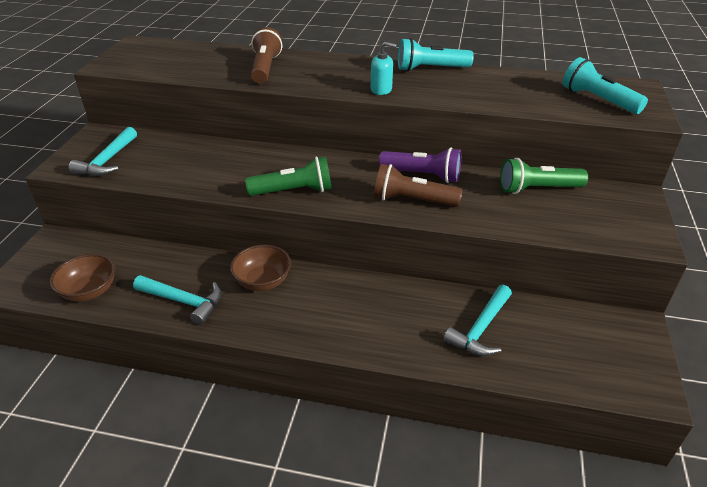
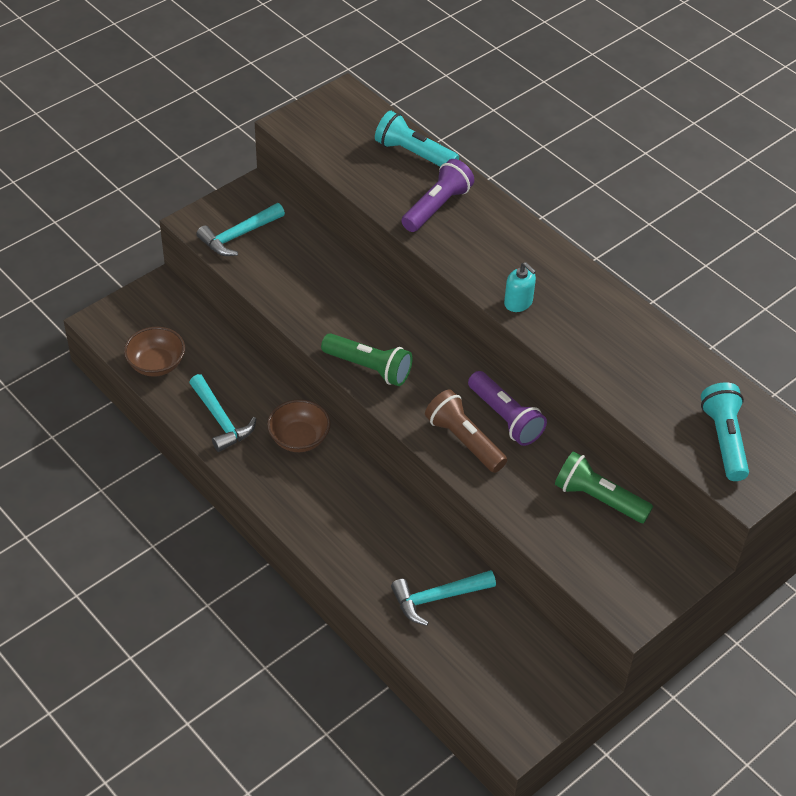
camera: 35 degrees right, 10 degrees up
(265, 68) = (437, 207): brown flashlight -> purple flashlight
(430, 69) = (604, 298): turquoise flashlight -> turquoise flashlight (413, 154)

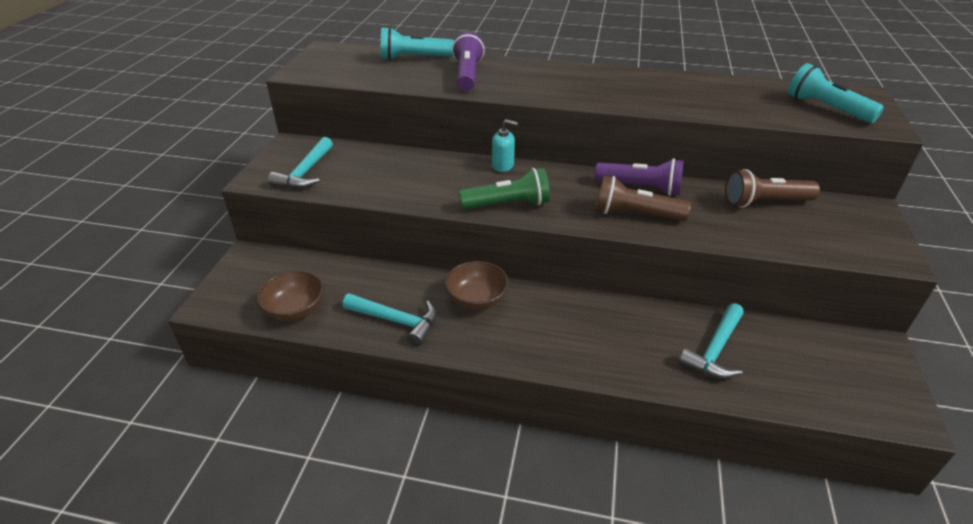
camera: 35 degrees left, 10 degrees down
(518, 302) = (595, 98): turquoise soap dispenser -> turquoise soap dispenser (503, 165)
(598, 499) = (764, 202): green flashlight -> brown flashlight

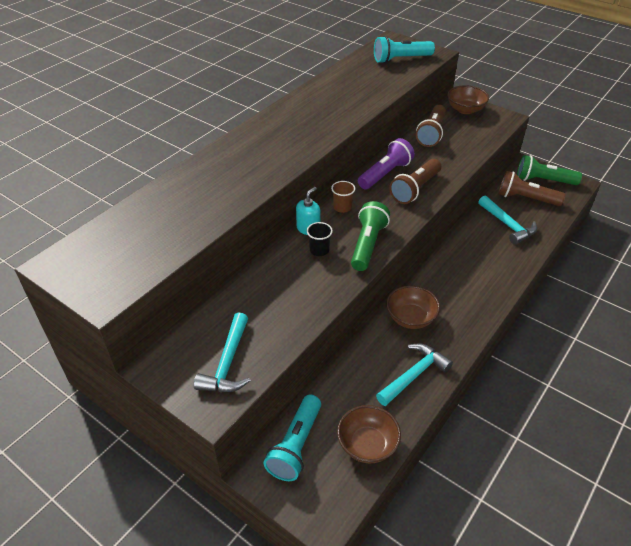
camera: 65 degrees left, 5 degrees up
(305, 172) = (227, 363): turquoise hammer -> turquoise hammer turned 60 degrees clockwise
(414, 58) = (149, 206): turquoise flashlight -> turquoise flashlight (296, 446)
(467, 75) = (219, 184): purple flashlight -> none
(476, 179) = (319, 250): none -> black cup
(553, 176) = (342, 207): none -> brown cup
(796, 359) = (525, 198): none -> brown flashlight
(860, 218) = (465, 110): none -> brown bowl
(864, 372) = (543, 181): none -> green flashlight

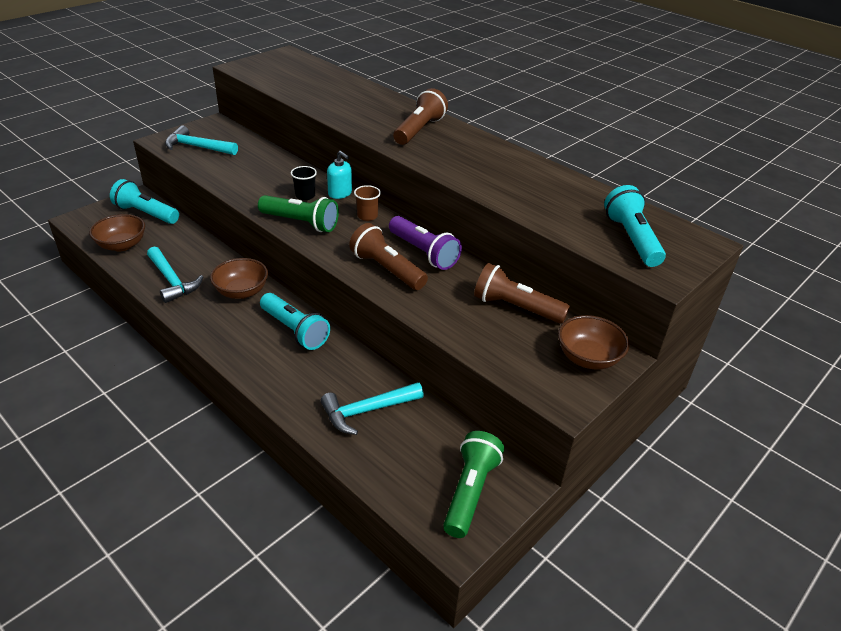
camera: 95 degrees right, 5 degrees down
(446, 273) = (295, 330): none -> turquoise flashlight
(525, 198) = (424, 451): brown flashlight -> brown flashlight (419, 130)

